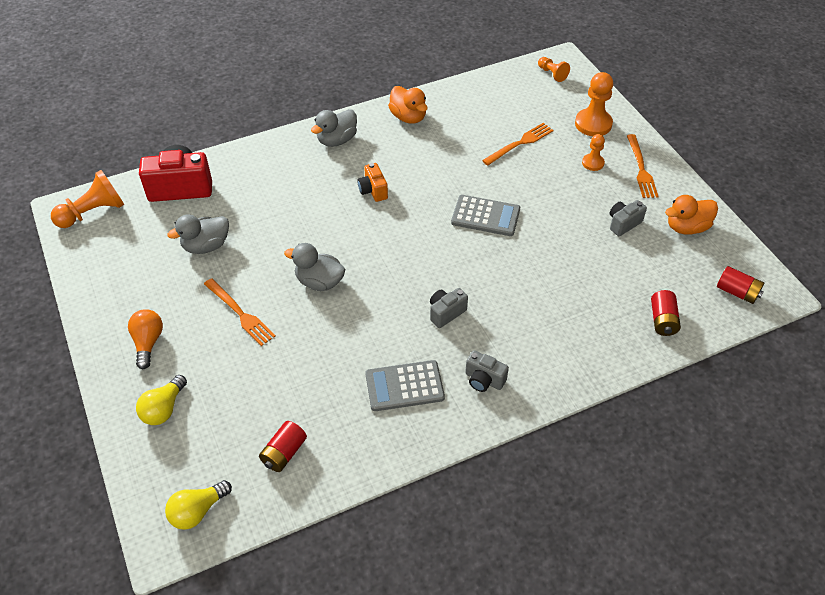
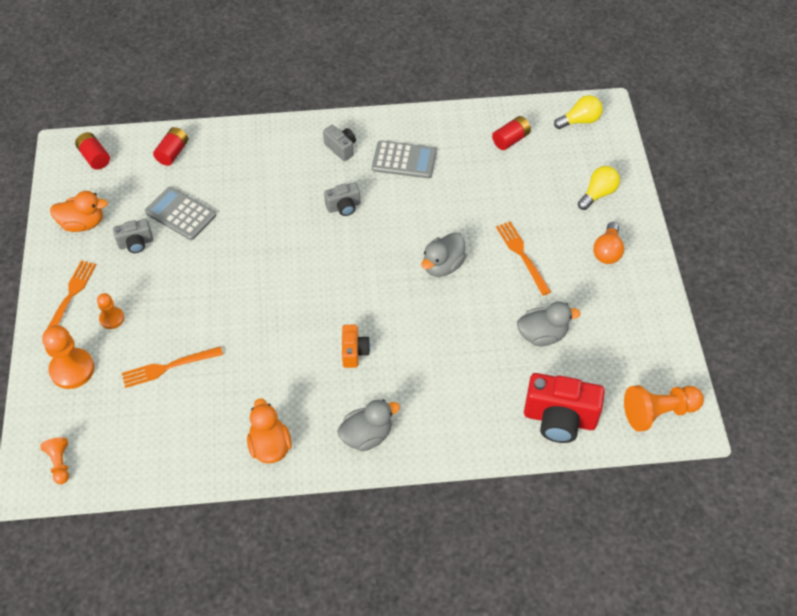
camera: 160 degrees left, 5 degrees up
(319, 282) = (443, 265): grey duck -> grey duck turned 90 degrees clockwise
(485, 216) = (257, 289): grey calculator -> grey calculator (180, 214)

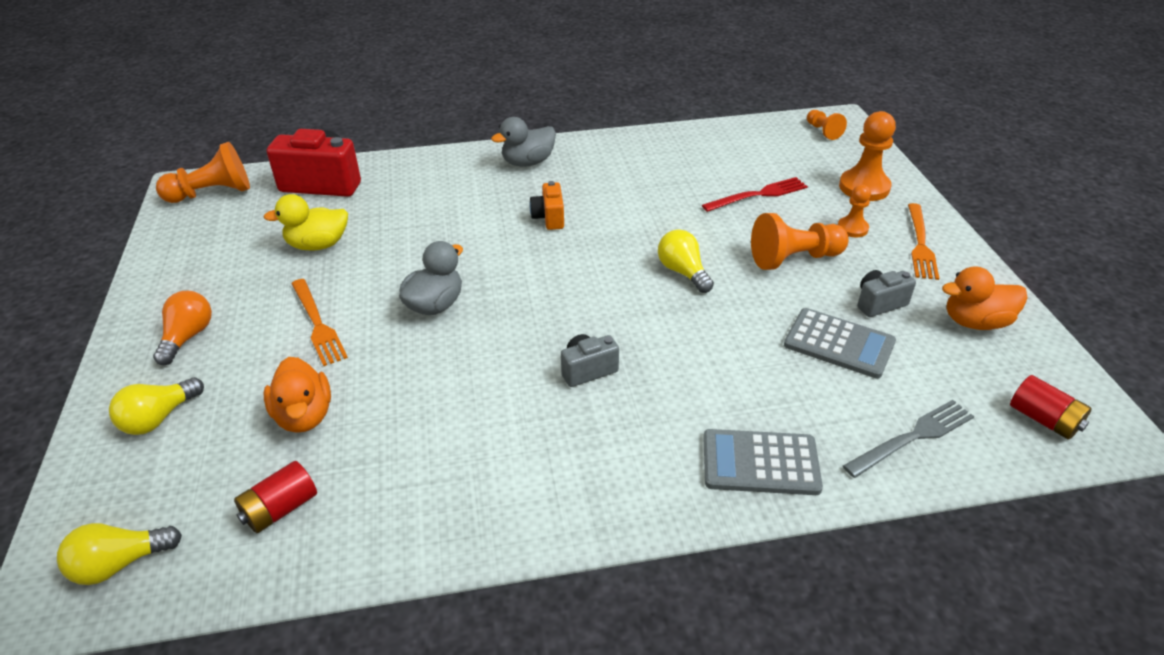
camera: 175 degrees right, 15 degrees down
(168, 367) = (758, 195): orange fork -> red fork
(173, 153) = (913, 437): red battery -> grey fork
(173, 289) = (794, 259): none -> orange pawn
(261, 282) = (683, 272): none -> yellow light bulb
(270, 446) = (625, 151): orange duck -> orange duck (304, 416)
(341, 148) = (609, 468): grey camera -> none
(404, 160) = (490, 453): grey calculator -> grey calculator (760, 463)
(542, 335) = (318, 245): grey duck -> yellow duck

